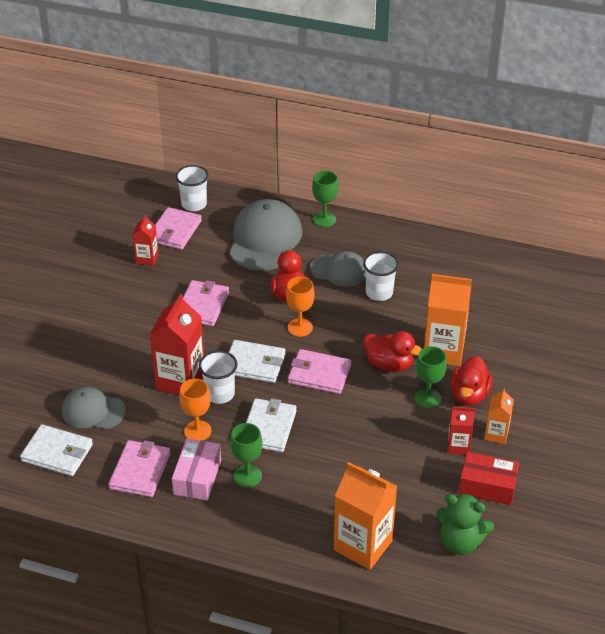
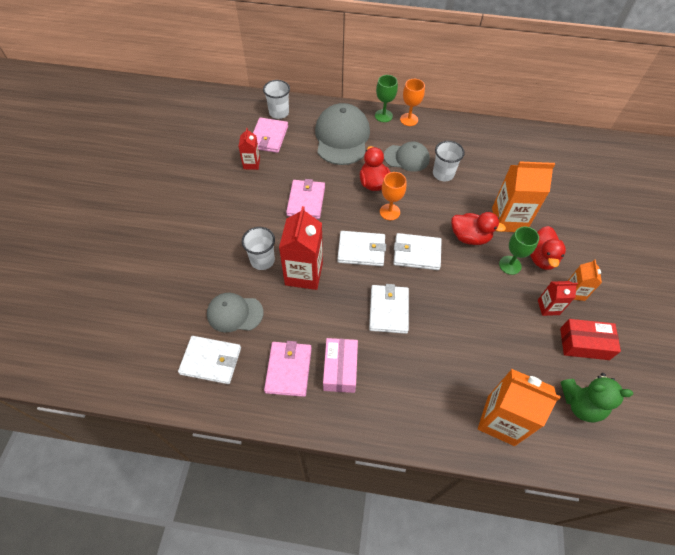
camera: 10 degrees left, 15 degrees up
(197, 431) = (329, 321): orange goblet -> orange goblet (409, 119)
(220, 394) = (340, 282): white cup -> white cup (262, 260)
(247, 476) = (383, 362): green goblet -> none
(319, 374) = (416, 253): pink wallet -> white wallet

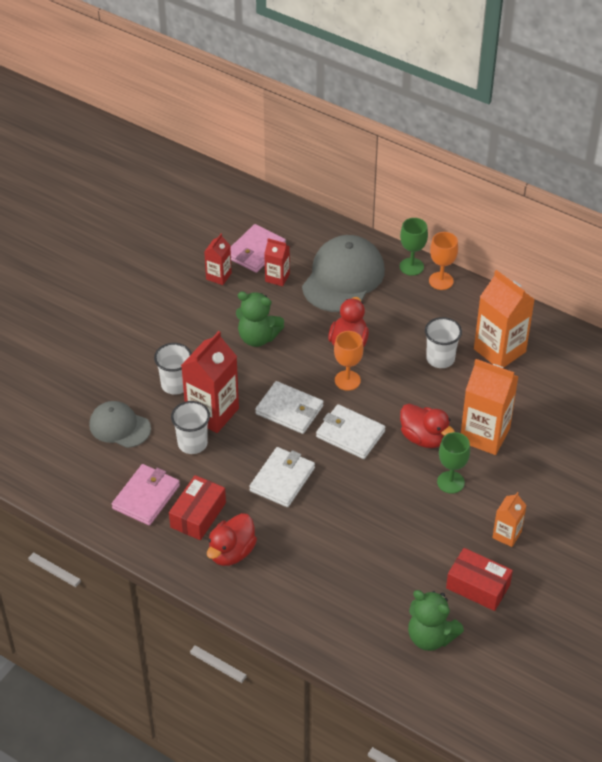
camera: 25 degrees right, 10 degrees down
(211, 361) = (74, 462): white wallet -> none
(279, 113) = (283, 225): white cup -> white cup (192, 443)
(306, 201) = (258, 337): pink wallet -> green teddy bear
(340, 369) = (198, 515): pink box -> red box
(406, 158) = (407, 326): grey cap -> none
(501, 420) = (334, 618): orange carton -> orange carton (499, 350)
(541, 258) = (494, 487): red duck -> red duck (231, 552)
(548, 307) = (464, 538): red carton -> red carton (277, 277)

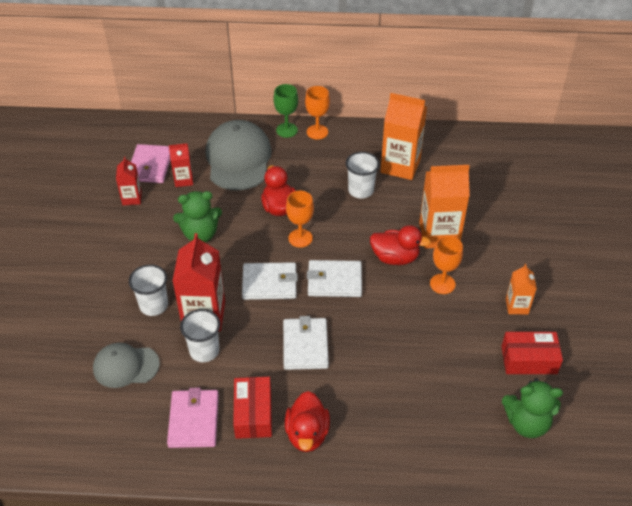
camera: 30 degrees left, 0 degrees up
(450, 482) = (442, 284): green goblet -> orange goblet

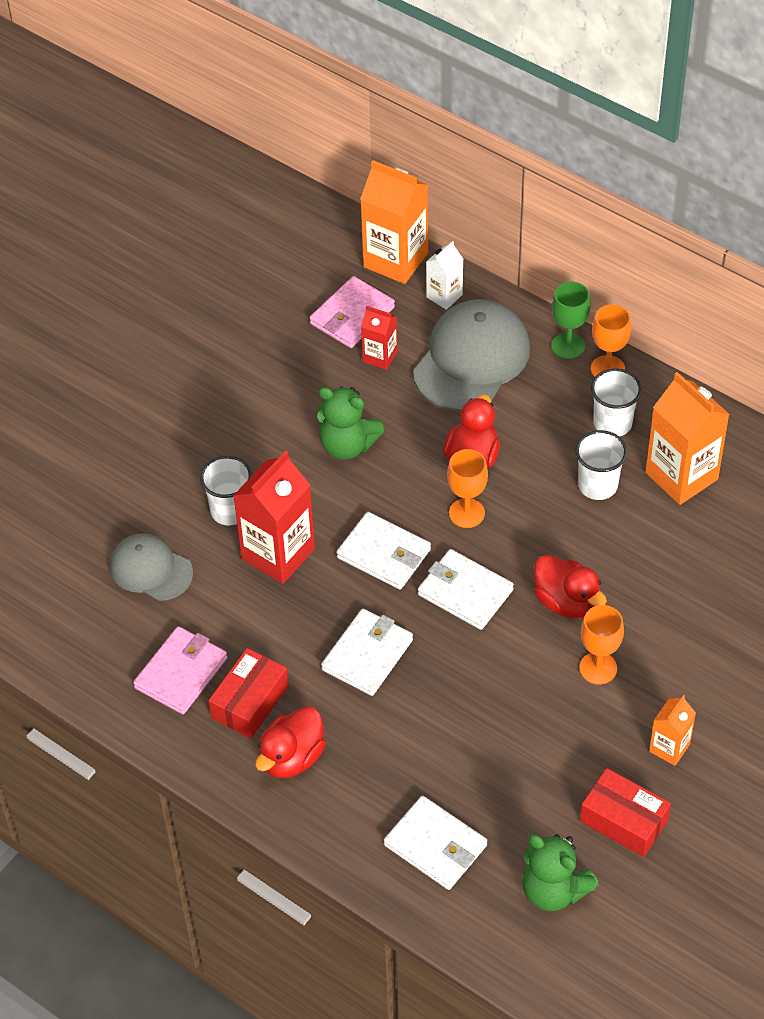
camera: 35 degrees right, 5 degrees up
(132, 198) = (299, 352): red carton -> none
(197, 134) = (444, 296): none -> white carton
(204, 351) = (248, 598): white cup -> white cup (612, 423)
(438, 437) = (435, 845): none -> white wallet
(439, 234) = (650, 600): orange carton -> orange carton (395, 260)

